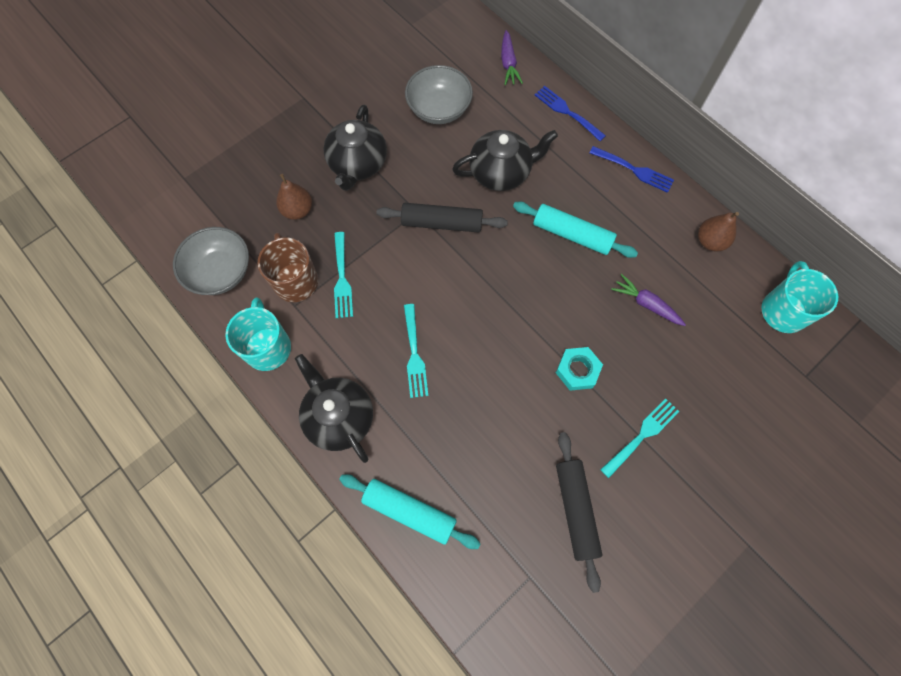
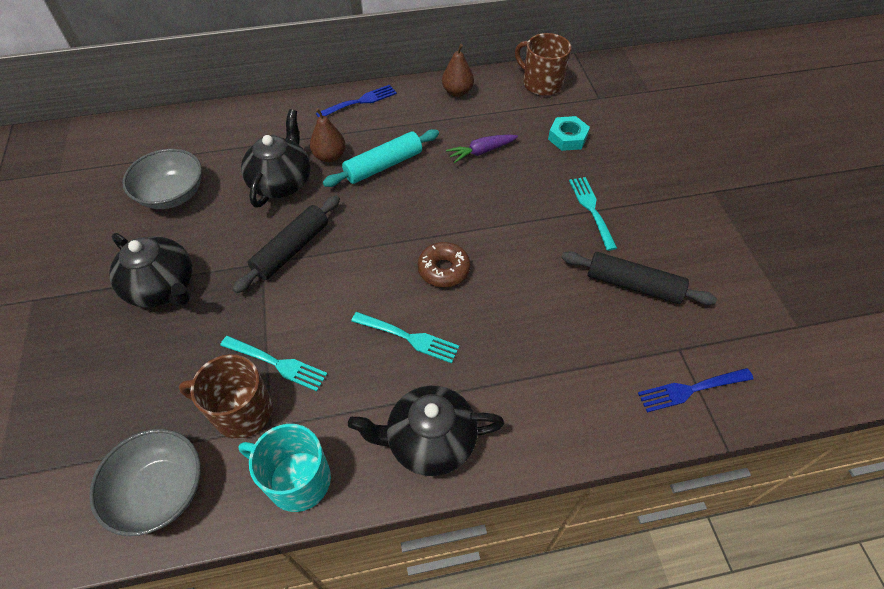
camera: 60 degrees left, 15 degrees down
(298, 210) = (161, 369): brown pear -> brown pear (330, 156)
(409, 512) = (569, 421): turquoise rolling pin -> none
(493, 344) = (443, 269): none -> brown donut
(508, 63) = (181, 126): purple carrot -> none
(567, 112) = (268, 113): blue fork -> blue fork (691, 389)
(577, 370) = (509, 222): turquoise nut -> turquoise nut (567, 138)
(783, 310) = (541, 83): turquoise mug -> brown mug

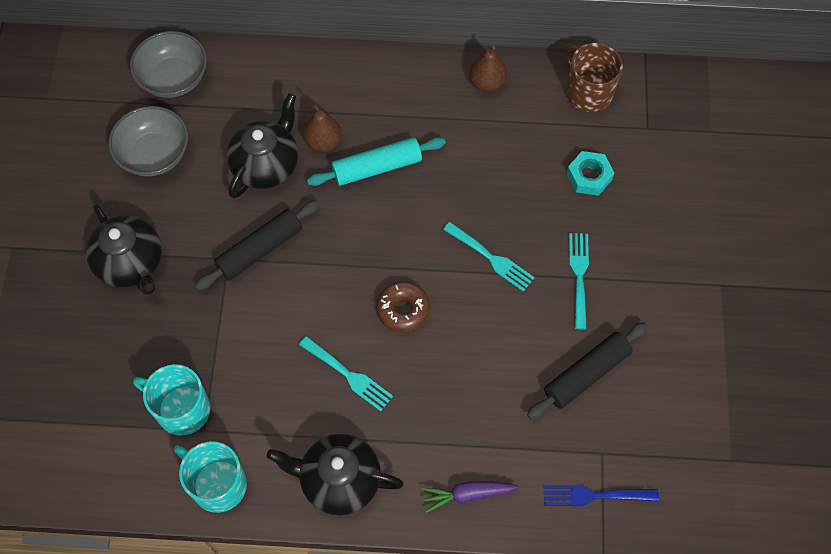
camera: 15 degrees right, 10 degrees up
(160, 491) = (103, 464): grey bowl -> grey bowl (173, 78)
(241, 411) = (181, 409): brown mug -> turquoise mug
(277, 363) = (222, 371): turquoise fork -> turquoise fork (491, 258)
(360, 101) = (374, 73): blue fork -> none
(481, 152) = (487, 173): purple carrot -> purple carrot (467, 494)
(633, 285) = (586, 374): black rolling pin -> black rolling pin turned 75 degrees counterclockwise

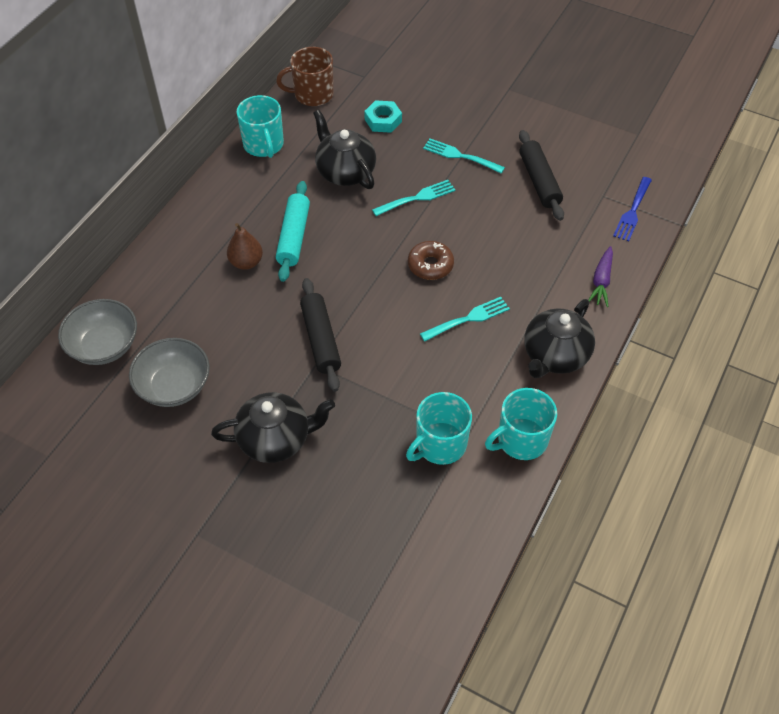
camera: 65 degrees left, 10 degrees down
(266, 165) = (241, 308): black teapot -> black teapot (345, 172)
(487, 83) = (264, 145): brown pear -> turquoise mug

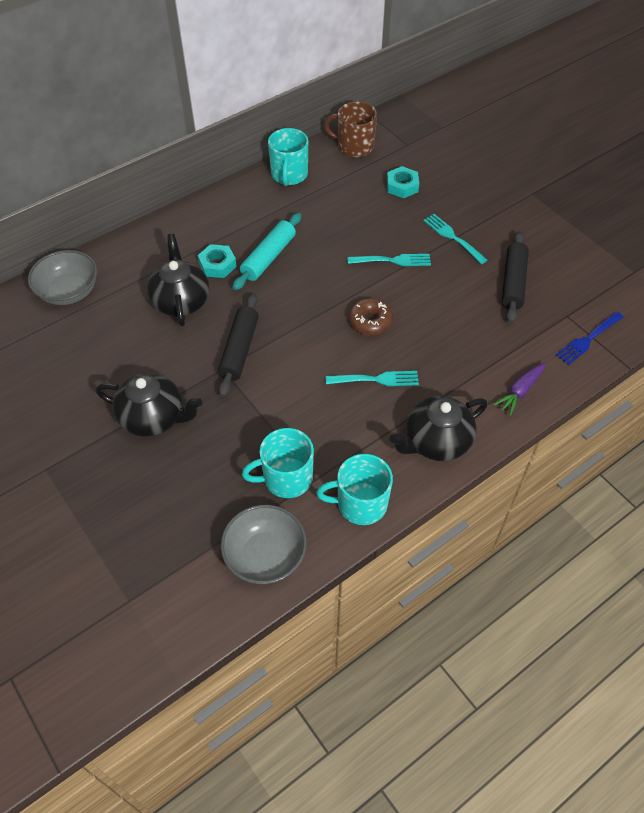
camera: 25 degrees right, 0 degrees up
(174, 386) = (101, 343): grey bowl -> grey bowl (265, 556)
(246, 262) = (217, 265): brown pear -> turquoise nut
(345, 172) = (343, 218): black teapot -> black teapot (181, 301)

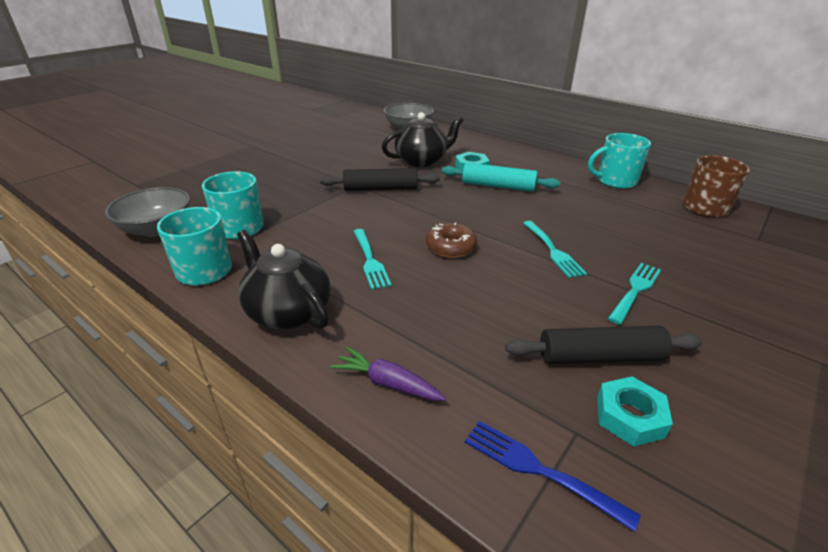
camera: 75 degrees right, 20 degrees down
(153, 417) = (300, 168): black teapot -> none
(402, 186) = (681, 243): turquoise nut -> turquoise nut (630, 416)

